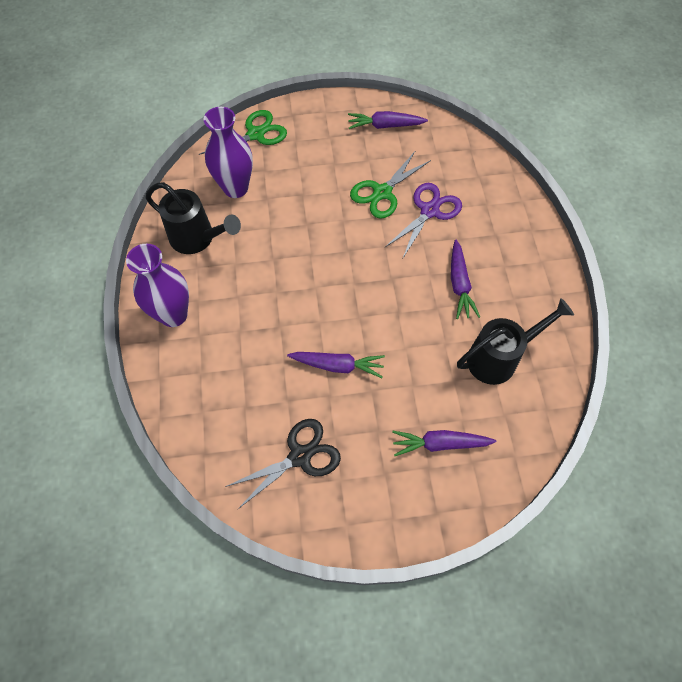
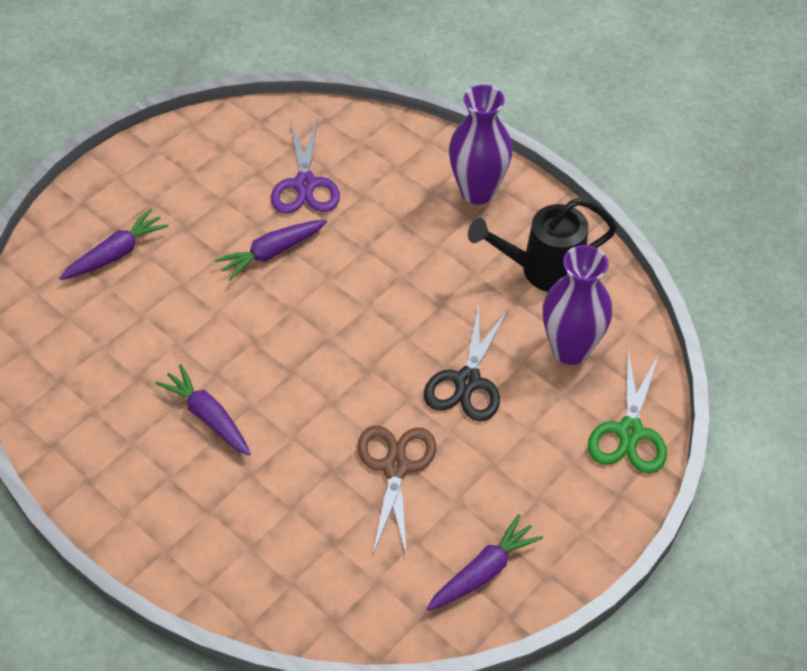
camera: 140 degrees right, 10 degrees down
(300, 456) = (240, 167): black scissors -> black scissors (467, 381)
(382, 192) = (395, 467): green scissors -> brown scissors
(429, 211) = (315, 484): purple scissors -> purple scissors (305, 184)
(498, 358) = (108, 366): black watering can -> none

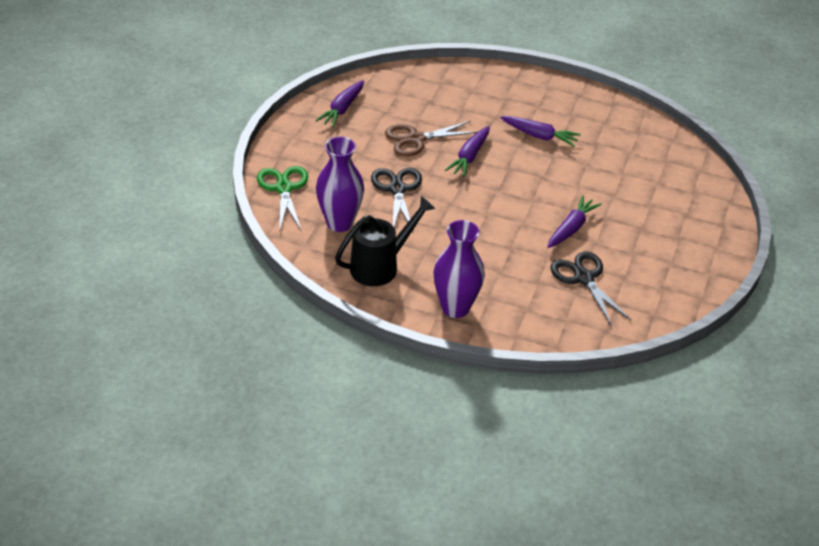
camera: 155 degrees right, 10 degrees down
(115, 254) = (670, 201): purple carrot -> purple carrot (469, 157)
(305, 184) = (584, 278): purple scissors -> black scissors
(395, 467) = (416, 139): brown scissors -> brown scissors turned 90 degrees clockwise

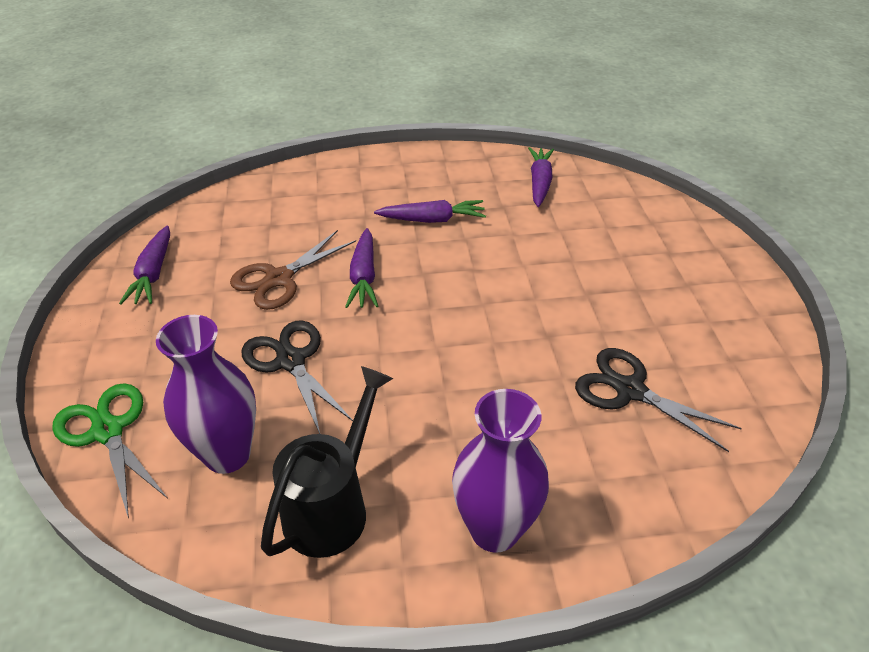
camera: 25 degrees left, 0 degrees up
(571, 228) = (558, 324): purple carrot -> purple carrot (539, 183)

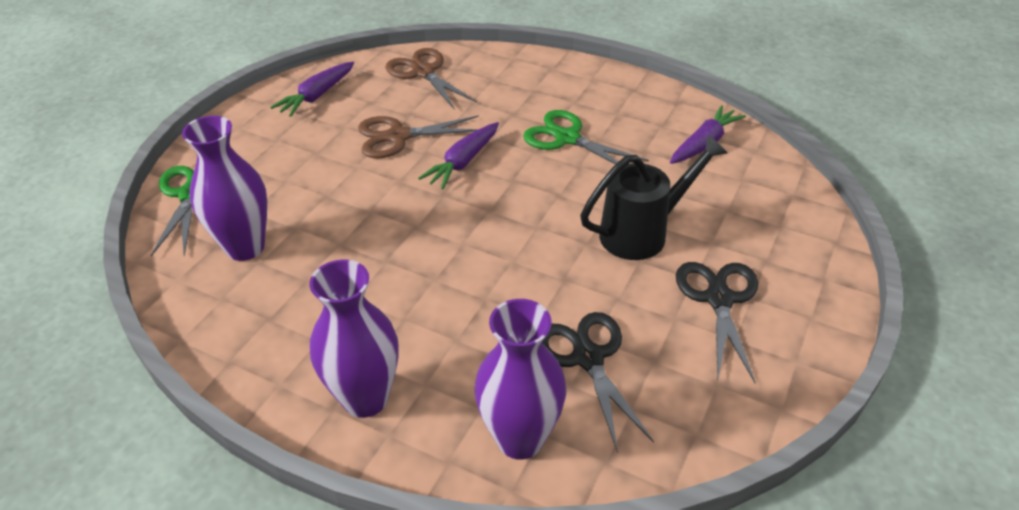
camera: 35 degrees right, 0 degrees up
(243, 211) = (423, 72): none -> brown scissors
(291, 361) = (347, 202): black scissors -> black scissors (719, 299)
(332, 507) = (275, 318): black watering can -> black watering can (642, 233)
(432, 220) = (567, 138): purple carrot -> green scissors
(650, 485) = (520, 438): none -> purple vase

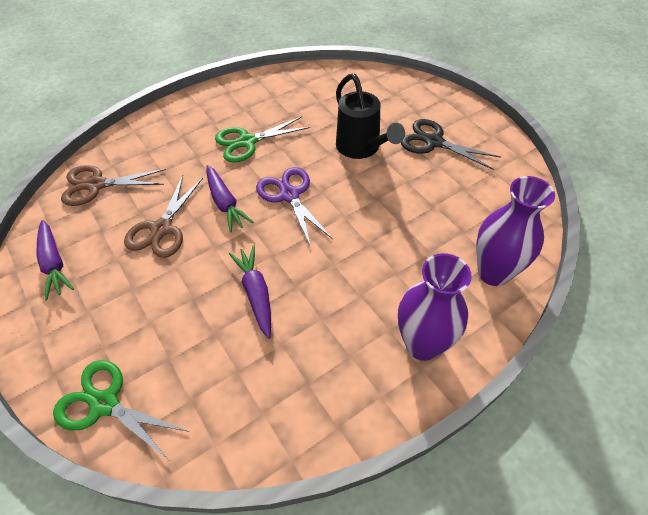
camera: 60 degrees left, 10 degrees up
(245, 247) = (212, 378): purple vase -> none
(511, 204) = (289, 195): none -> purple scissors
(588, 358) = (447, 215): black scissors -> none
(642, 233) = (361, 148): black watering can -> black watering can turned 150 degrees clockwise
(704, 144) = (305, 89): purple carrot -> purple carrot (256, 294)

